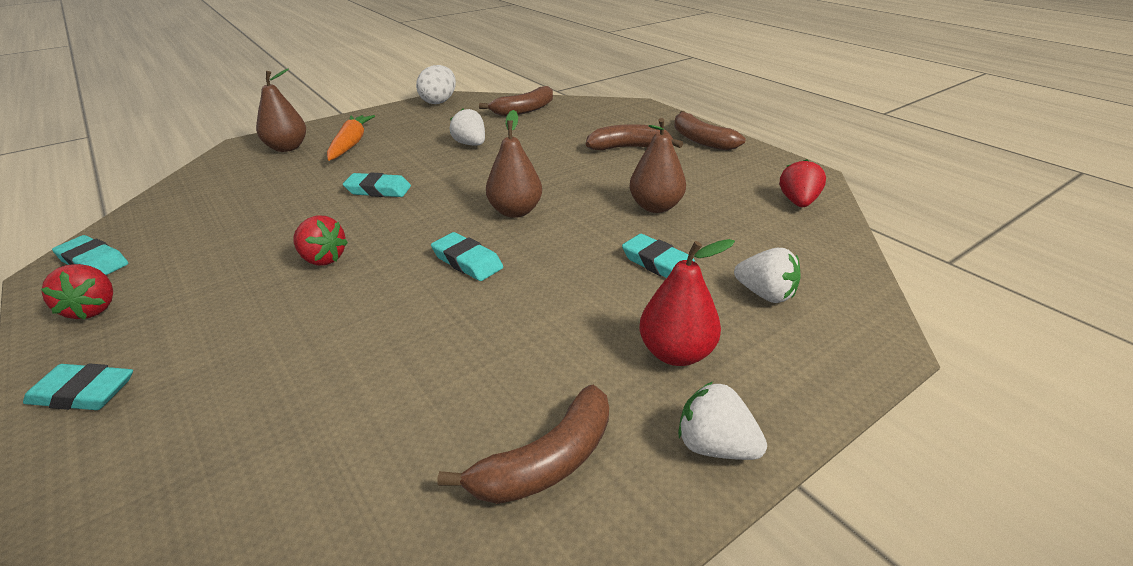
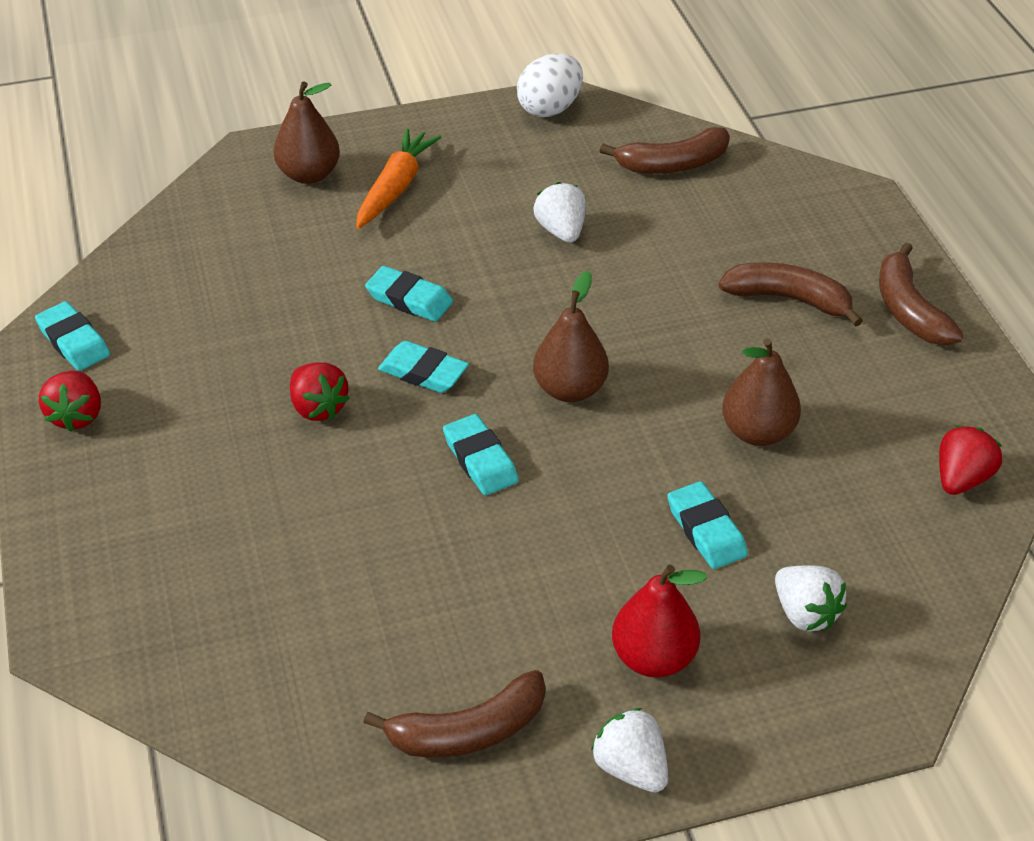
camera: 20 degrees right, 10 degrees up
(83, 393) = (73, 525): turquoise eraser -> turquoise eraser (423, 372)

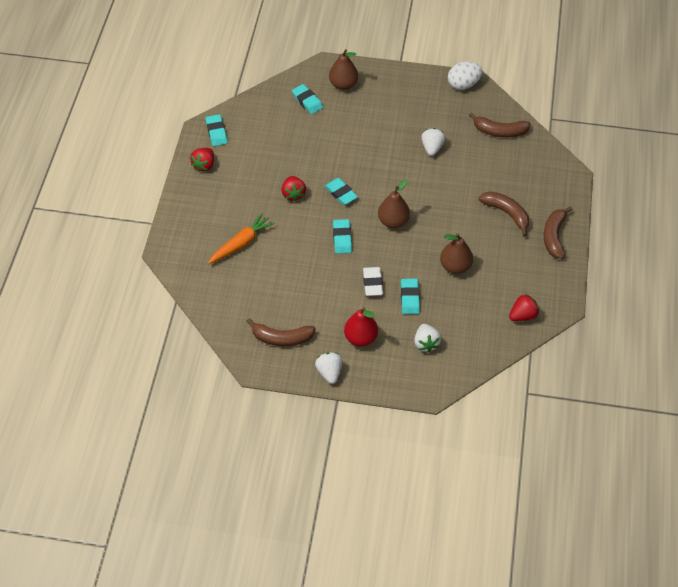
camera: 25 degrees right, 10 degrees up
(395, 188) = (375, 103): orange carrot -> orange carrot (241, 243)
(409, 299) = (353, 158): turquoise eraser -> turquoise eraser (307, 101)
(605, 528) = (372, 283): none -> white eraser

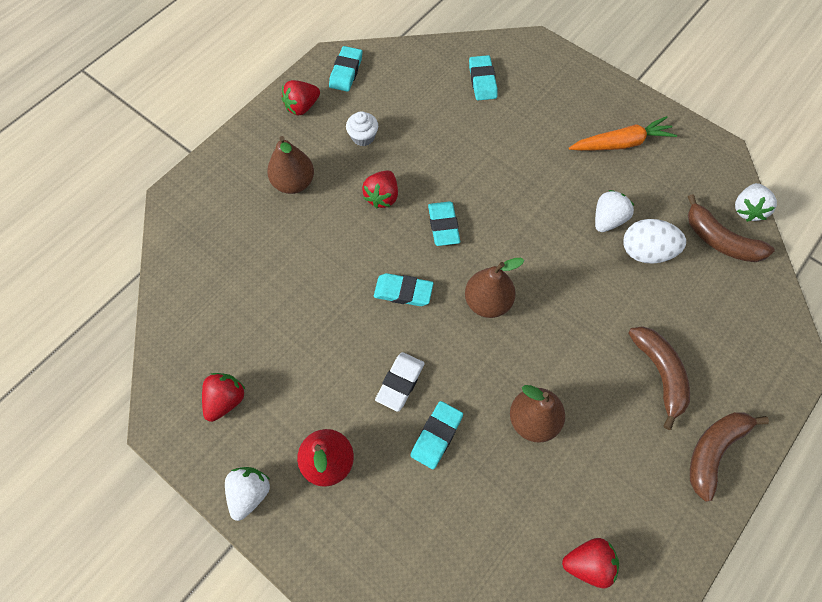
camera: 30 degrees right, 10 degrees up
(241, 243) = (272, 233): orange carrot -> orange carrot (621, 143)
(256, 166) = (363, 137): none -> white cupcake
(281, 338) = (225, 400): brown banana -> red strawberry
(342, 238) = (403, 292): turquoise eraser -> turquoise eraser turned 75 degrees clockwise
(343, 84) = (542, 79): brown pear -> brown pear (294, 183)
(426, 343) = (413, 526): white strawberry -> white strawberry (747, 210)
(463, 84) = (705, 149): white egg -> white egg (646, 252)

